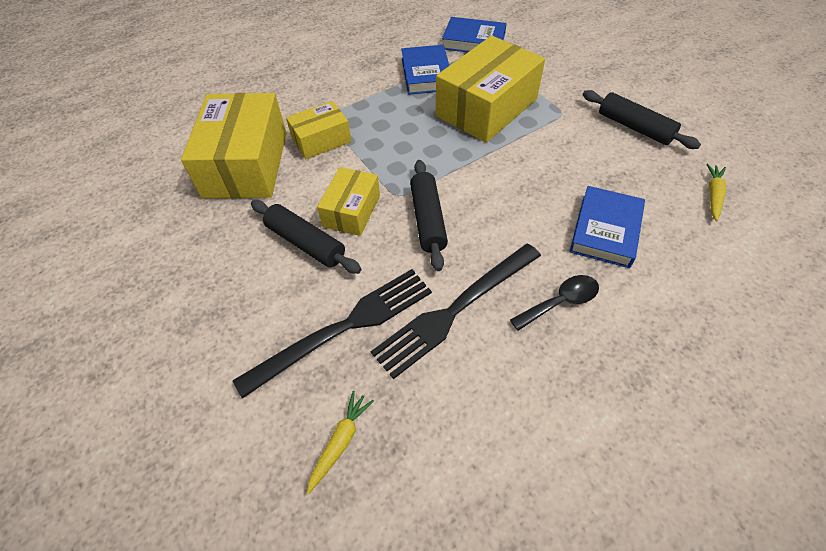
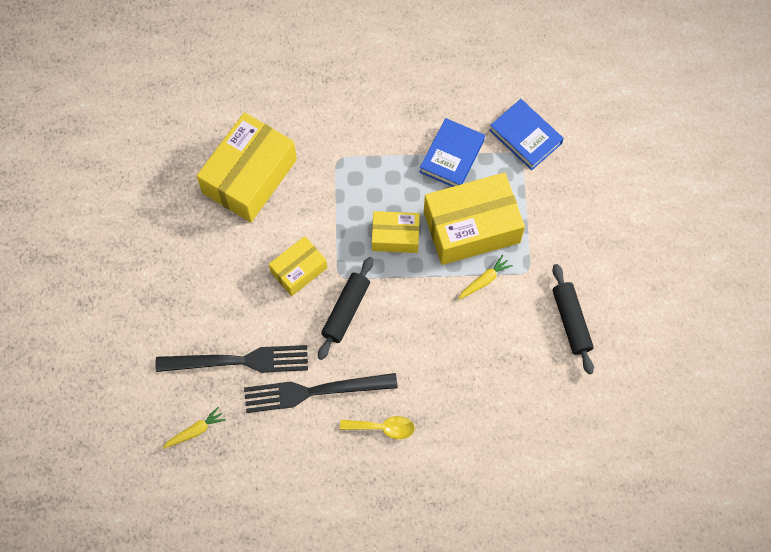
camera: 30 degrees right, 15 degrees up
(306, 243) = (252, 279): black rolling pin -> none
(321, 140) = (318, 184): yellow box -> yellow box (395, 236)
(560, 302) = (383, 428): black spoon -> yellow spoon
(605, 230) = (460, 396): blue book -> none
(713, 195) = (565, 417): yellow carrot -> yellow carrot (484, 280)

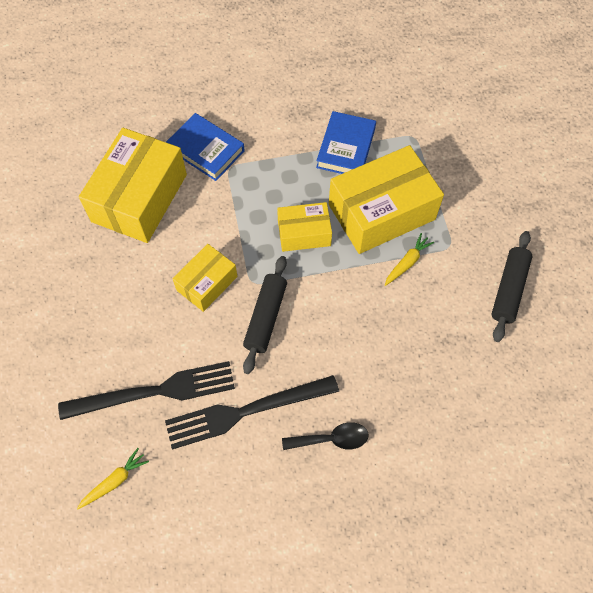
camera: 10 degrees left, 5 degrees down
(383, 428) = (331, 439): yellow spoon -> black spoon
(525, 137) = (415, 119): blue book -> blue book (206, 150)
(571, 321) = (508, 289): black rolling pin -> black rolling pin turned 45 degrees clockwise

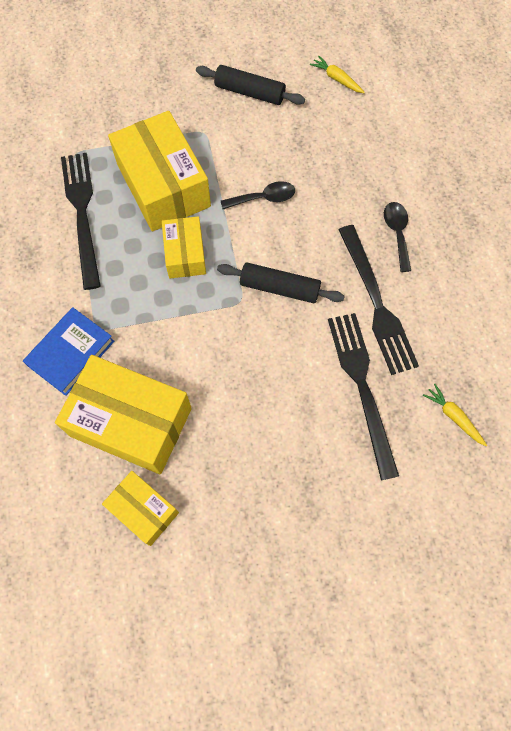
camera: 90 degrees left, 5 degrees up
(207, 283) = (241, 344): yellow box -> yellow box (143, 510)
(346, 148) = (82, 214): blue book -> black fork
(371, 303) = (264, 198): none -> black spoon
(407, 262) = (221, 167): yellow carrot -> yellow carrot (336, 79)

